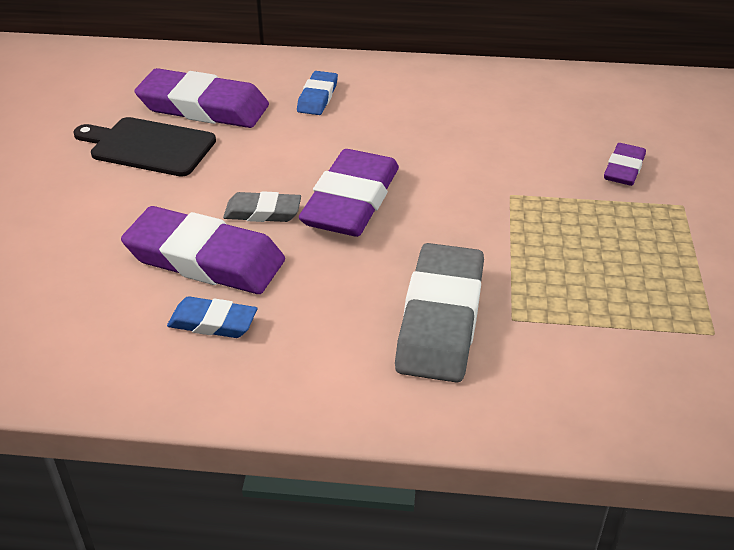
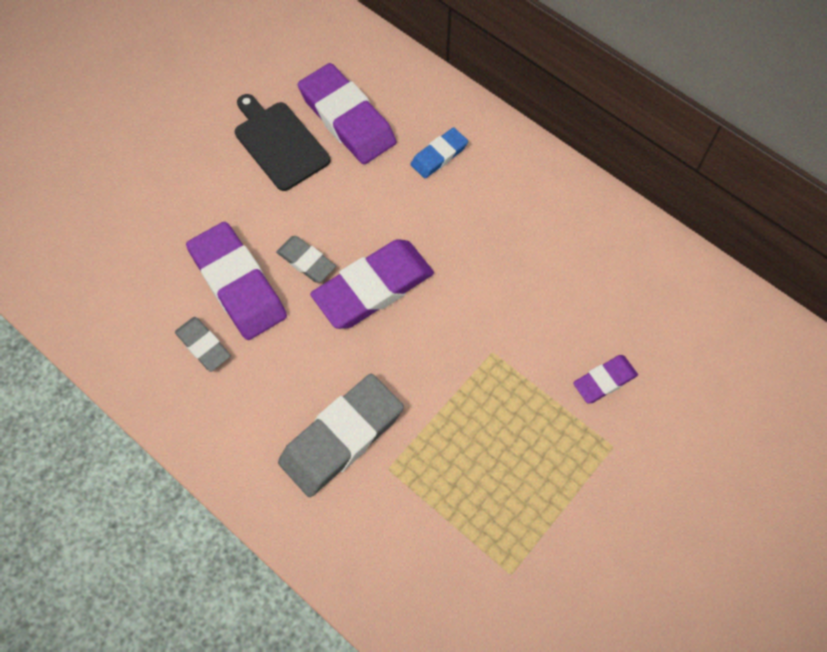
camera: 35 degrees right, 25 degrees up
(213, 322) = (203, 345): blue eraser -> grey eraser

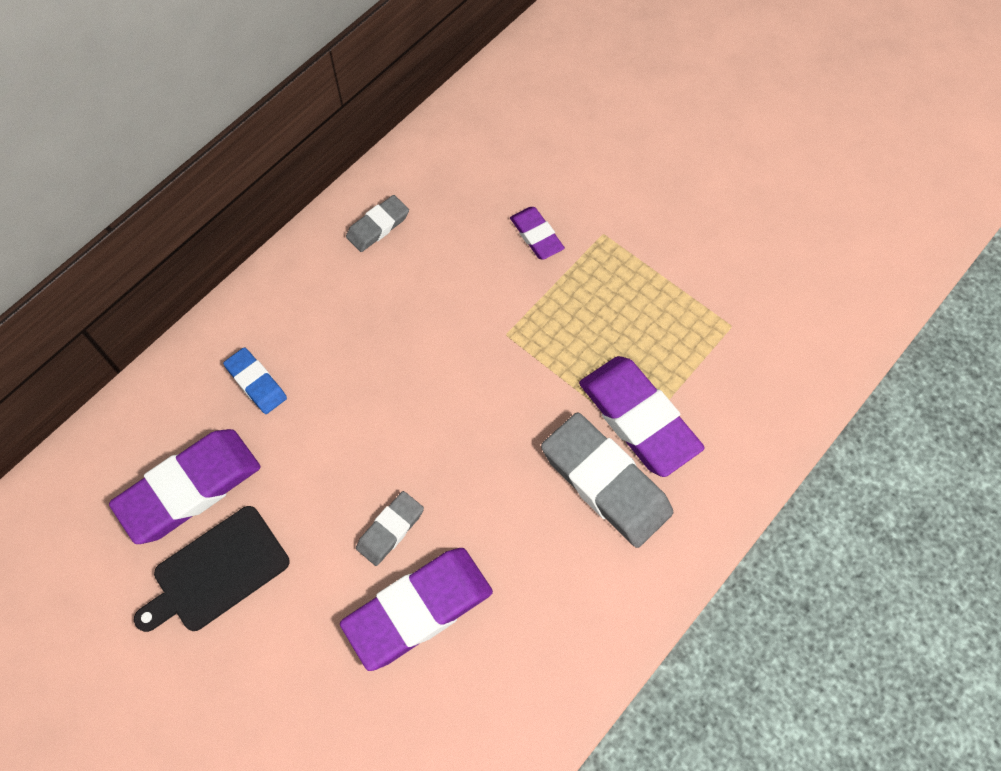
camera: 90 degrees left, 0 degrees up
(203, 345) = (499, 645): grey eraser -> grey eraser (378, 226)
(373, 288) = (427, 453): purple eraser -> purple eraser (638, 419)

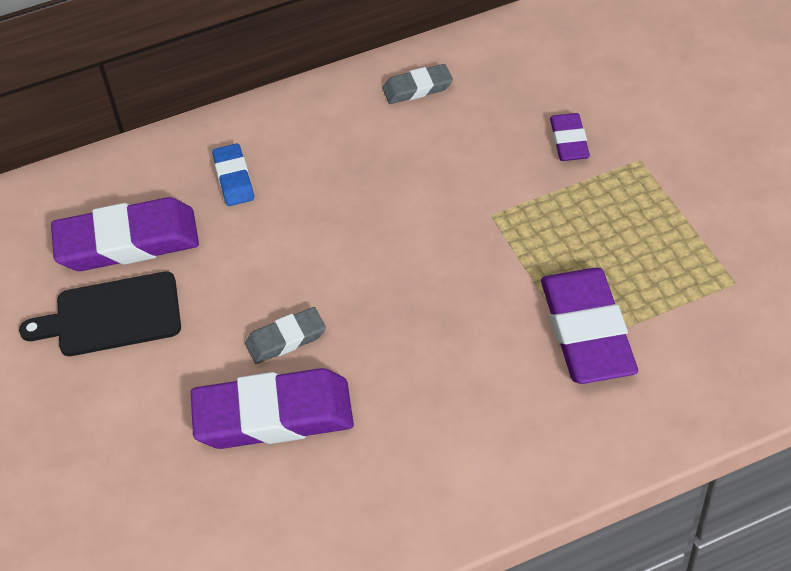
camera: 30 degrees right, 15 degrees down
(605, 482) = (520, 375): grey eraser -> none

